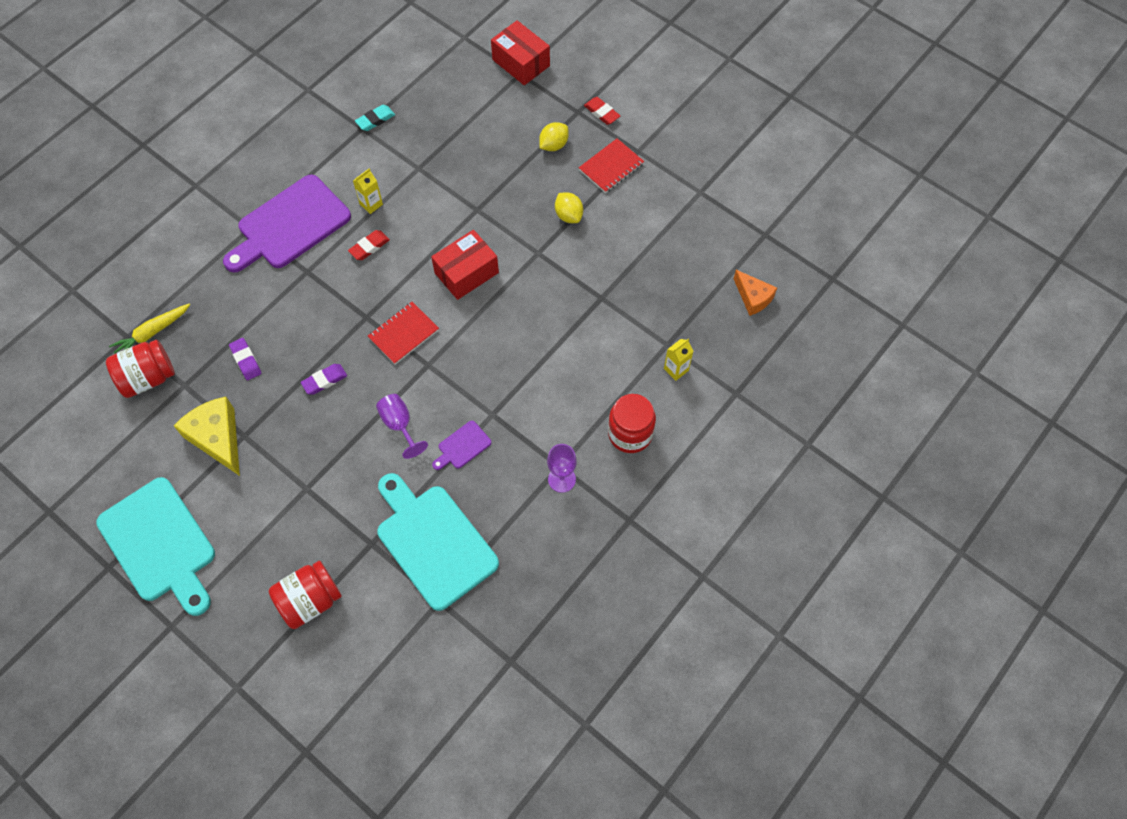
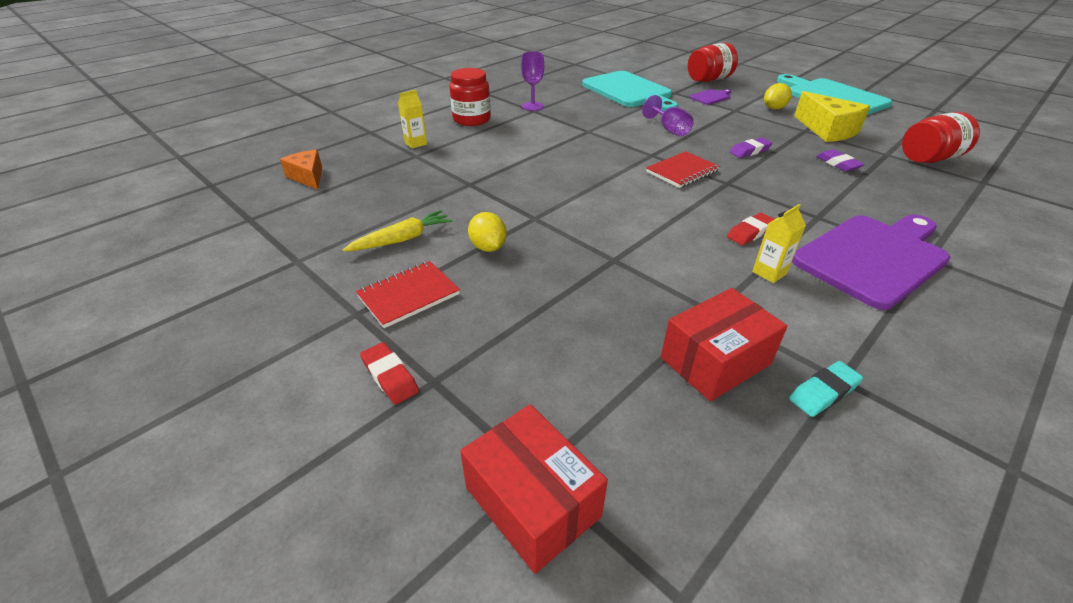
camera: 175 degrees left, 25 degrees down
(152, 333) = (958, 183): yellow carrot -> yellow carrot (402, 239)
(462, 446) = (613, 120): purple cutting board -> purple cutting board (711, 97)
(466, 273) = (621, 207): red box -> red box (715, 361)
(553, 145) = (491, 330): yellow lemon -> yellow lemon (774, 108)

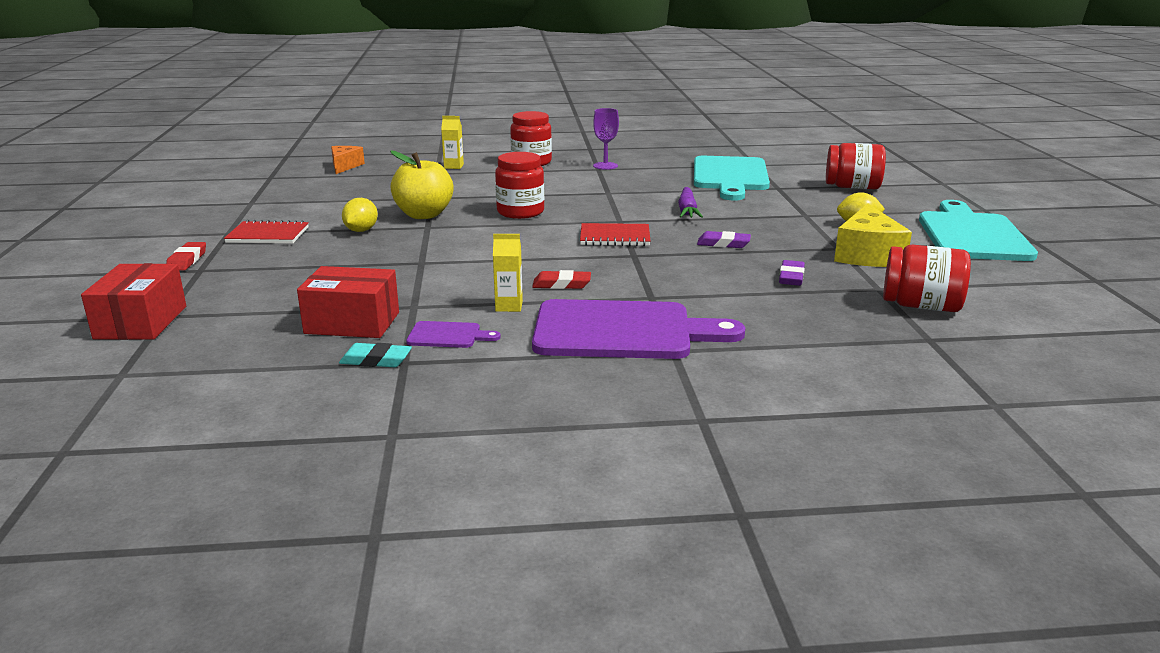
camera: 40 degrees right, 15 degrees down
(402, 239) = (323, 211): yellow carrot -> none
(503, 206) = (424, 215): none -> yellow apple
(571, 173) = (520, 212): none -> red jar
(669, 129) = (687, 210): purple goblet -> purple carrot
(711, 97) = (809, 200): purple cutting board -> purple cutting board (448, 335)

